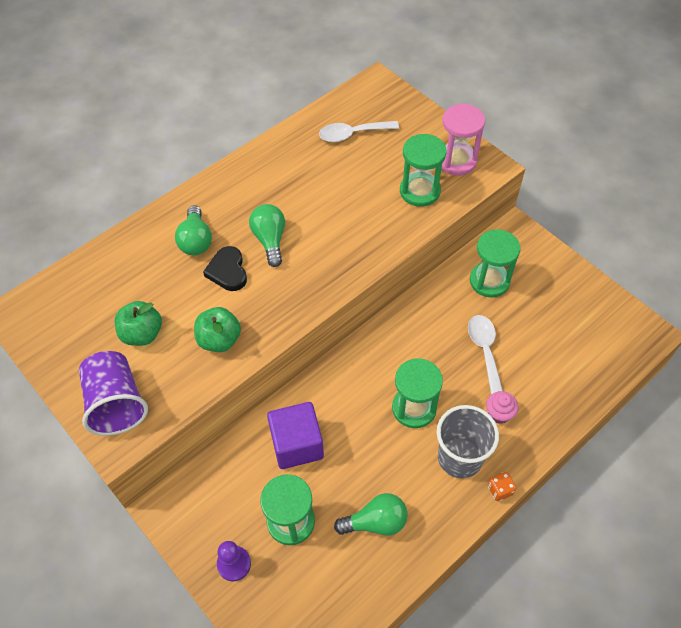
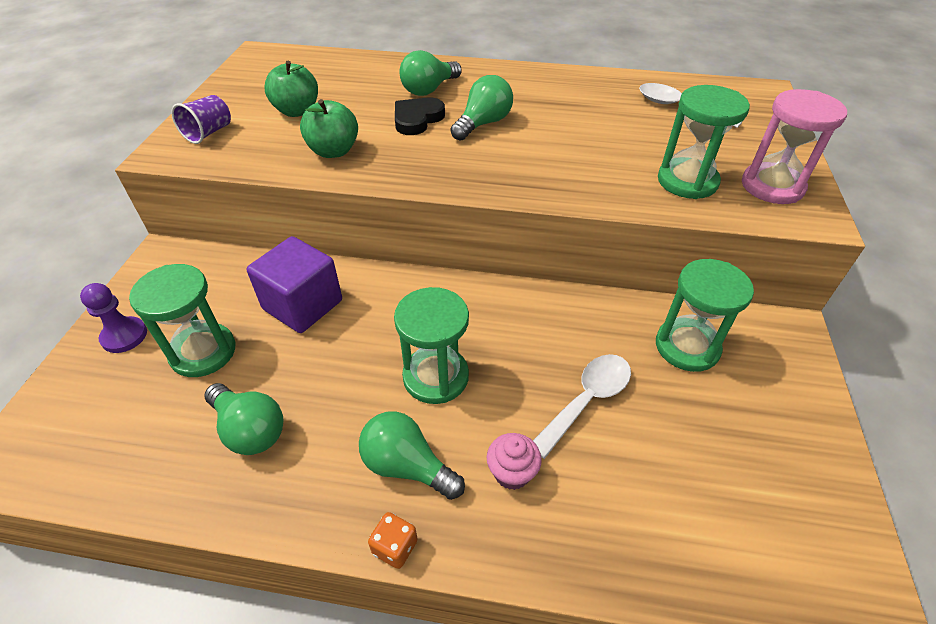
camera: 50 degrees right, 10 degrees down
(116, 403) = (209, 133): purple cup -> purple cup, size x0.58
(460, 457) = (407, 466): grey cup -> green light bulb

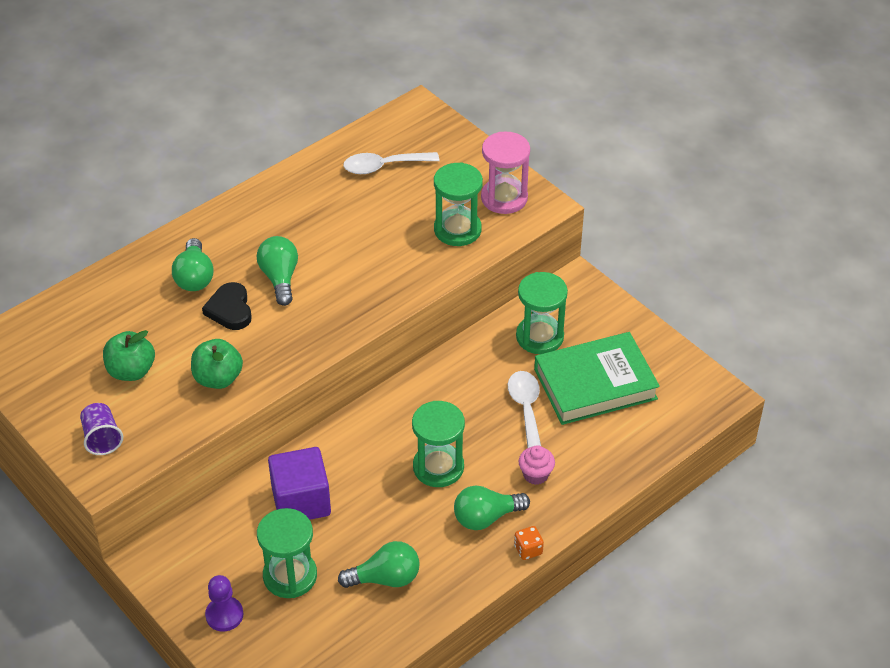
camera: 50 degrees left, 0 degrees up
(697, 439) = (595, 384): none -> green book

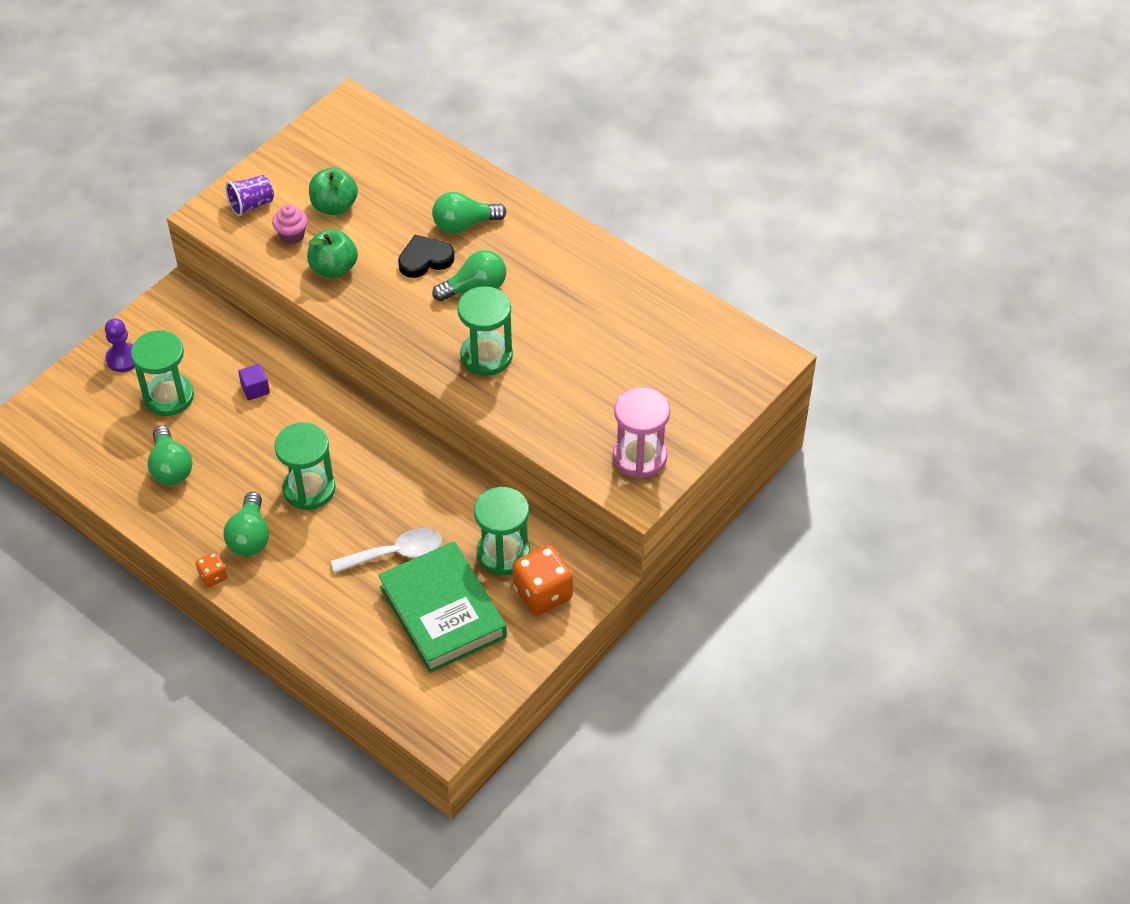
camera: 80 degrees right, 5 degrees up
(301, 501) = (255, 389): purple cube -> purple cube, size x0.47
(384, 166) = (664, 343): white spoon -> none
(457, 230) = (578, 422): green hourglass -> green hourglass (486, 356)
(486, 517) = (250, 537): green light bulb -> green light bulb turned 150 degrees counterclockwise
(535, 475) = (309, 572): pink cupcake -> pink cupcake (292, 235)
(586, 316) = (543, 593): none -> orange dice

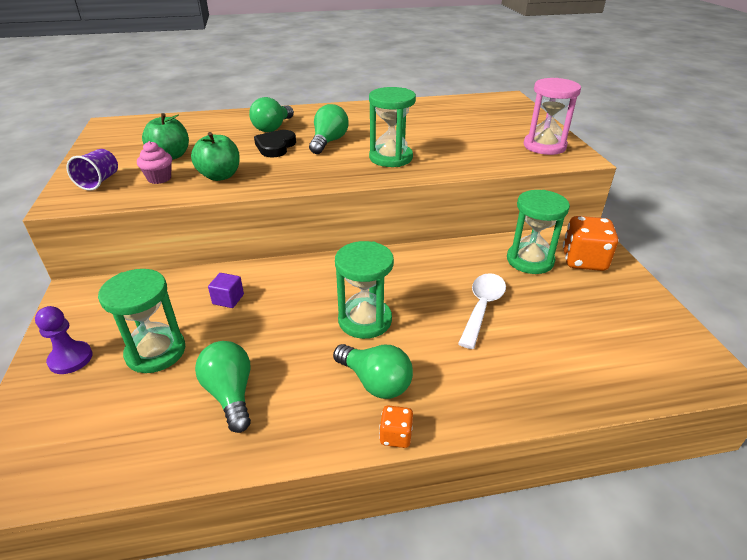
camera: 50 degrees left, 15 degrees down
(171, 467) = (230, 394): green light bulb -> green light bulb turned 135 degrees counterclockwise
(443, 612) = (566, 311): green book -> none

